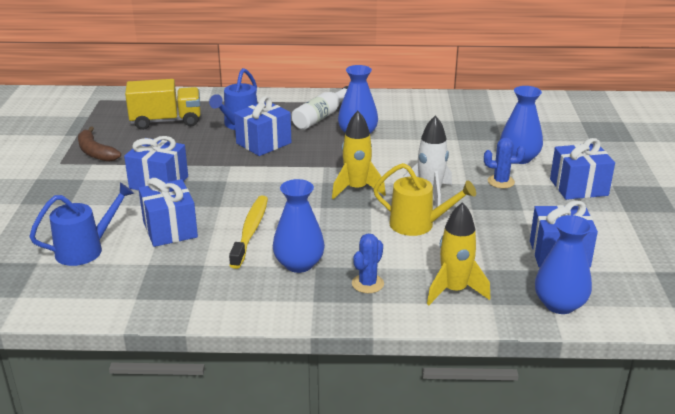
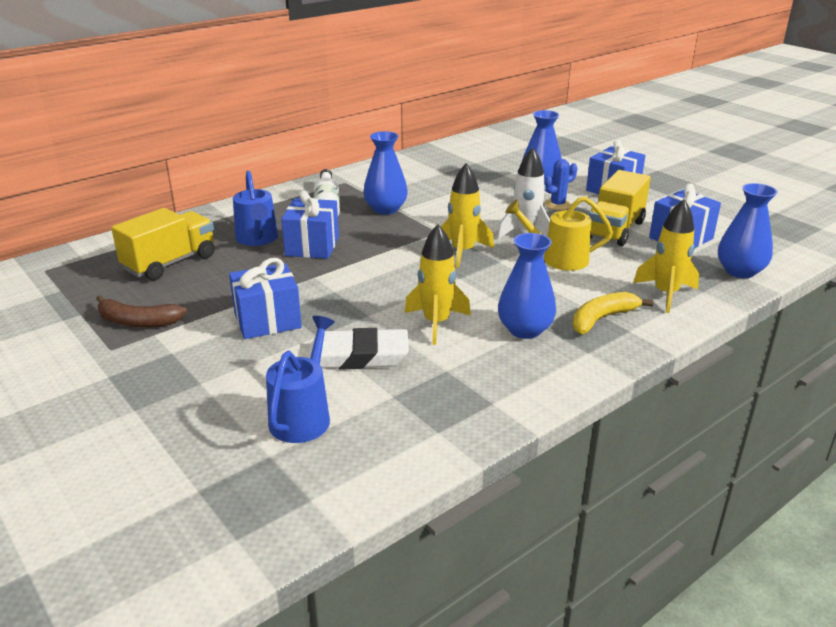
camera: 40 degrees left, 0 degrees up
(170, 229) = (358, 356): blue gift -> white eraser
(250, 231) = (436, 323): yellow toothbrush -> yellow rocket
(367, 284) = (602, 319): blue cactus -> yellow banana
(418, 225) = (558, 259): yellow watering can -> yellow watering can turned 150 degrees counterclockwise
(511, 222) = (615, 230): none -> yellow truck

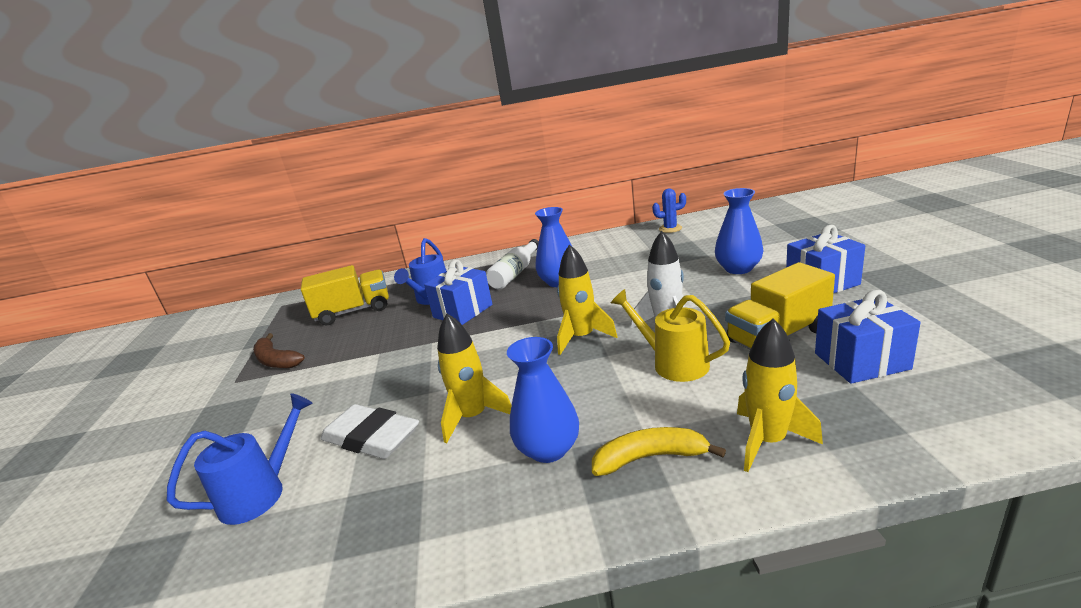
camera: 35 degrees right, 5 degrees down
(267, 320) = (351, 380): blue gift -> none
(557, 205) = (735, 295): blue cactus -> blue cactus (670, 228)
(740, 271) = (917, 429): blue vase -> none

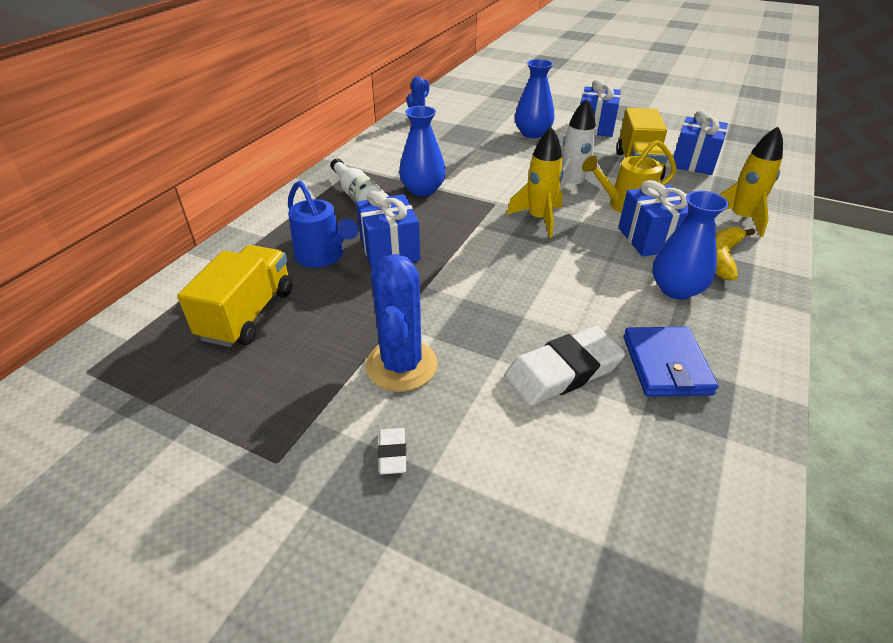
camera: 60 degrees left, 15 degrees up
(253, 411) = (392, 453): none -> white eraser
(261, 493) = (584, 472): blue watering can -> none
(276, 360) = (277, 409): brown banana -> none
(337, 375) = (401, 365): none -> blue cactus
(416, 486) = (666, 365): none -> blue wallet
(473, 417) = (595, 306): yellow rocket -> none
(627, 401) = (651, 239): none -> blue gift

